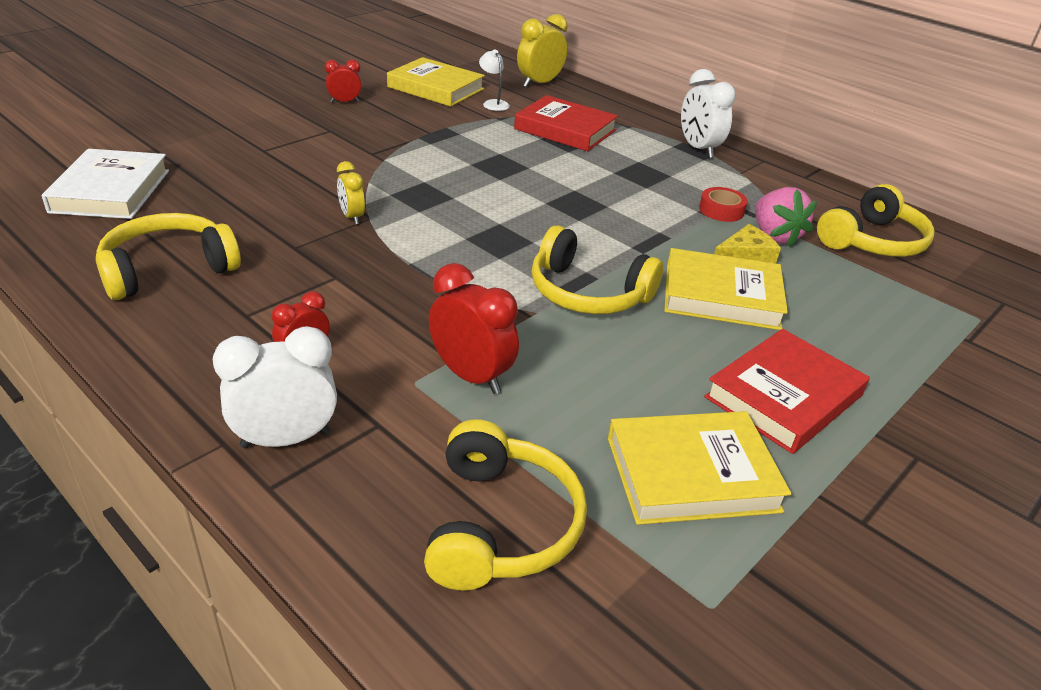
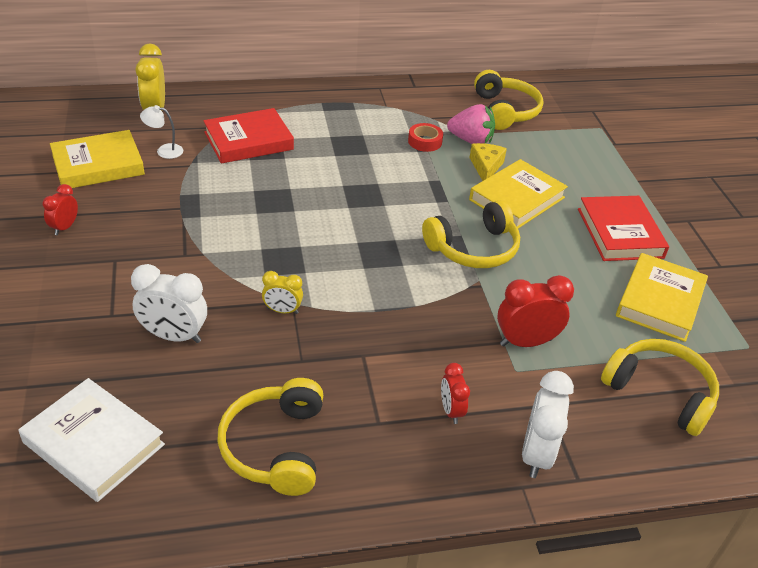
camera: 55 degrees left, 5 degrees up
(698, 149) = (338, 102): white clock -> white clock (174, 336)

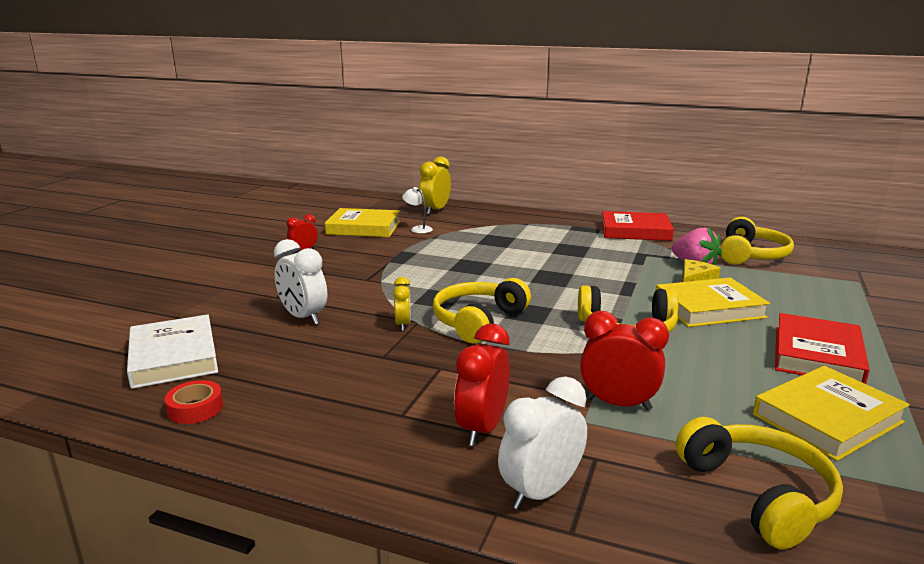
camera: 35 degrees right, 20 degrees down
(248, 141) = (487, 234): red book -> red book (635, 231)
(275, 446) = (296, 401): yellow headphones -> yellow headphones (478, 321)
(282, 311) = (403, 325): yellow clock -> yellow clock turned 135 degrees counterclockwise
(425, 141) = (645, 259): red tape -> red tape (195, 408)
(451, 411) = (482, 429): red clock -> red clock, size x1.69

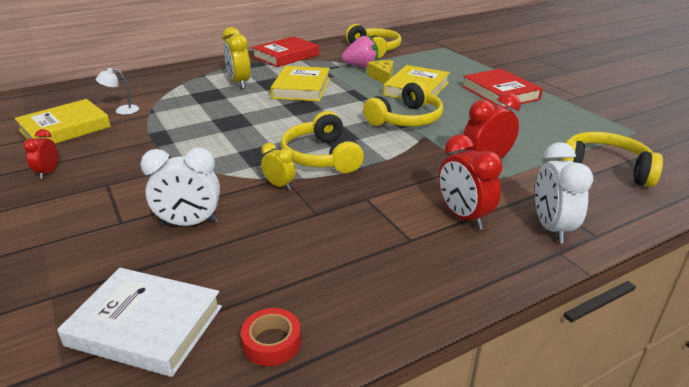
camera: 50 degrees left, 10 degrees up
(435, 210) = (102, 90): yellow clock -> yellow clock (239, 83)
(827, 418) = (557, 121): yellow book -> yellow book (301, 88)

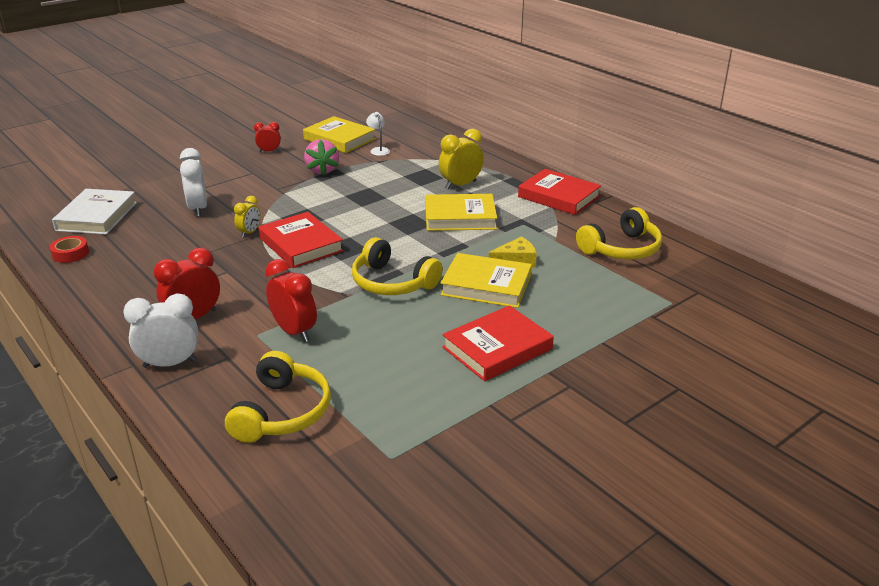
camera: 80 degrees right, 0 degrees up
(322, 156) = (301, 245): yellow headphones -> red book
(361, 66) = (547, 245): pink strawberry -> pink strawberry (322, 170)

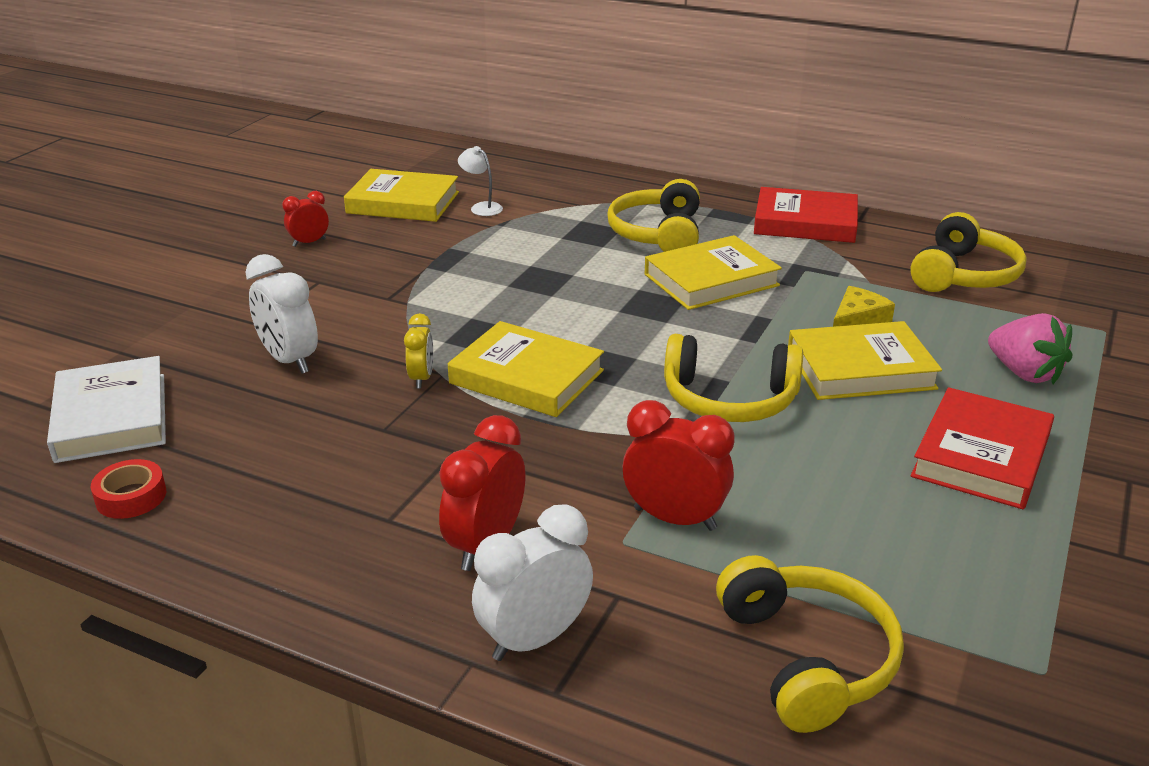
camera: 25 degrees left, 0 degrees up
(301, 245) = (526, 377): red book -> yellow book
(322, 170) = (429, 254): pink strawberry -> pink strawberry (1024, 373)
(460, 185) = (658, 234): yellow clock -> yellow headphones

